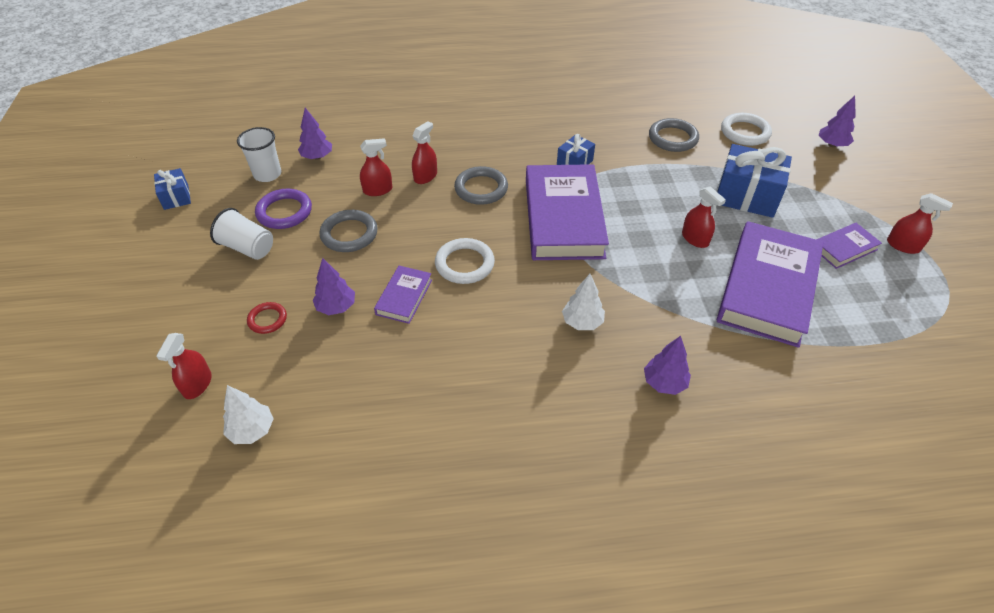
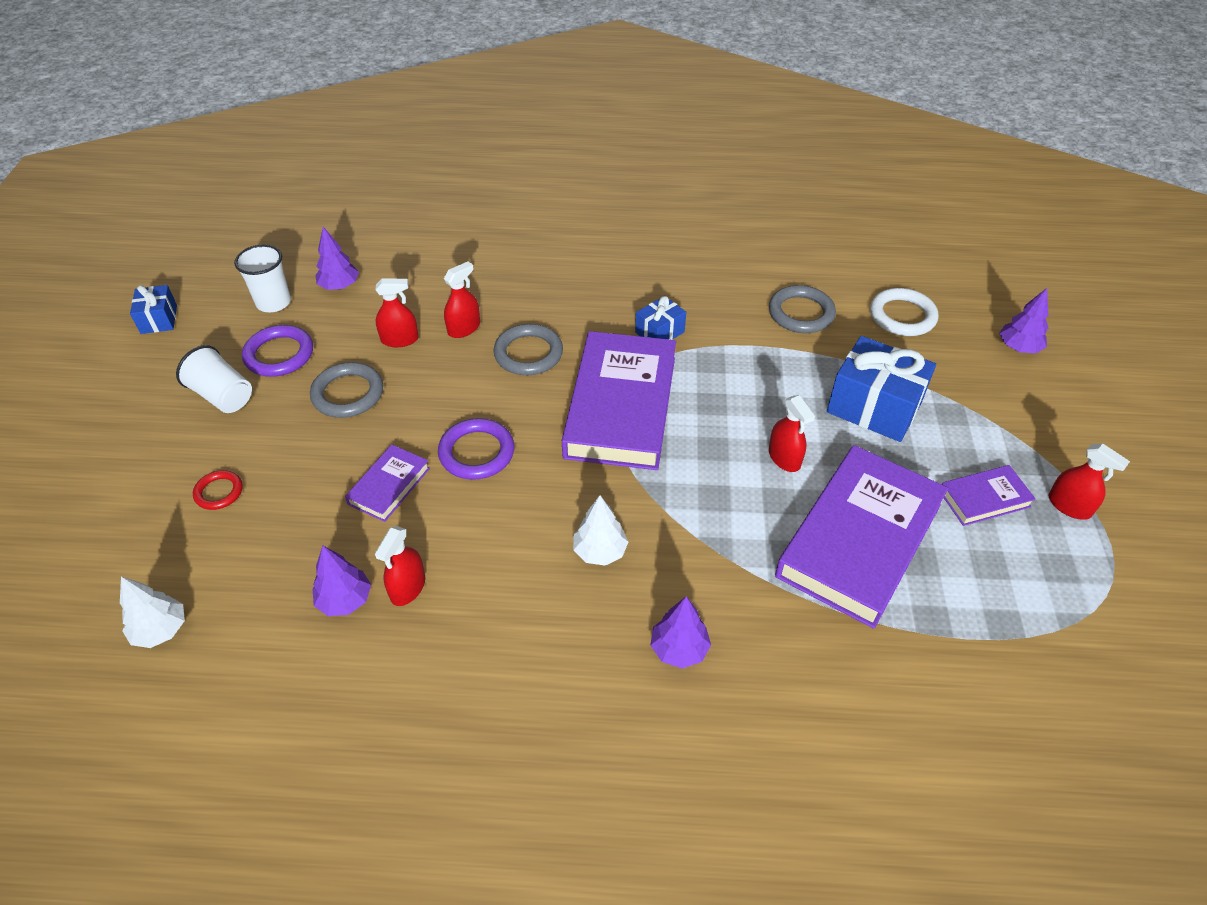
camera: 10 degrees right, 0 degrees up
(197, 384) = (115, 562): red spray bottle -> red spray bottle (408, 587)
(336, 307) = (304, 487): purple tree -> purple tree (345, 600)
(464, 264) = (476, 452): white ring -> purple ring

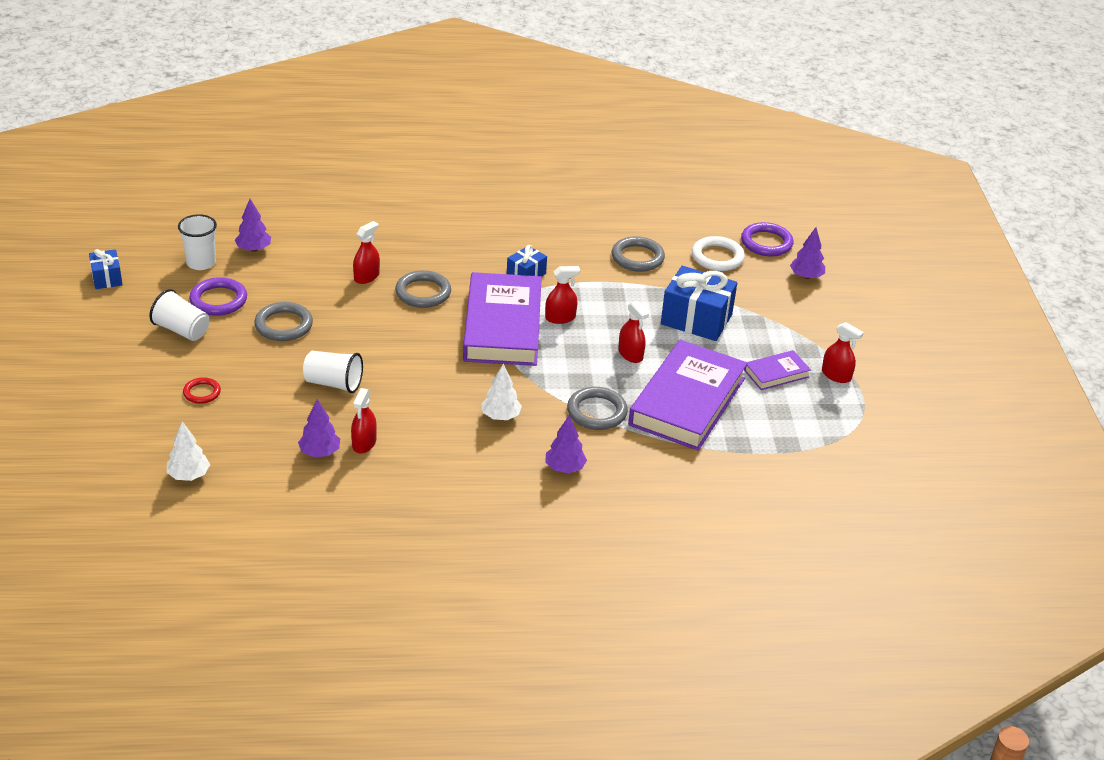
camera: 10 degrees left, 10 degrees down
(389, 486) = (333, 383): purple book -> white cup
(399, 339) = (315, 286): red spray bottle -> red spray bottle (560, 318)
(476, 452) = (396, 360): purple ring -> purple ring (766, 243)
(732, 551) = (596, 412): none -> grey ring

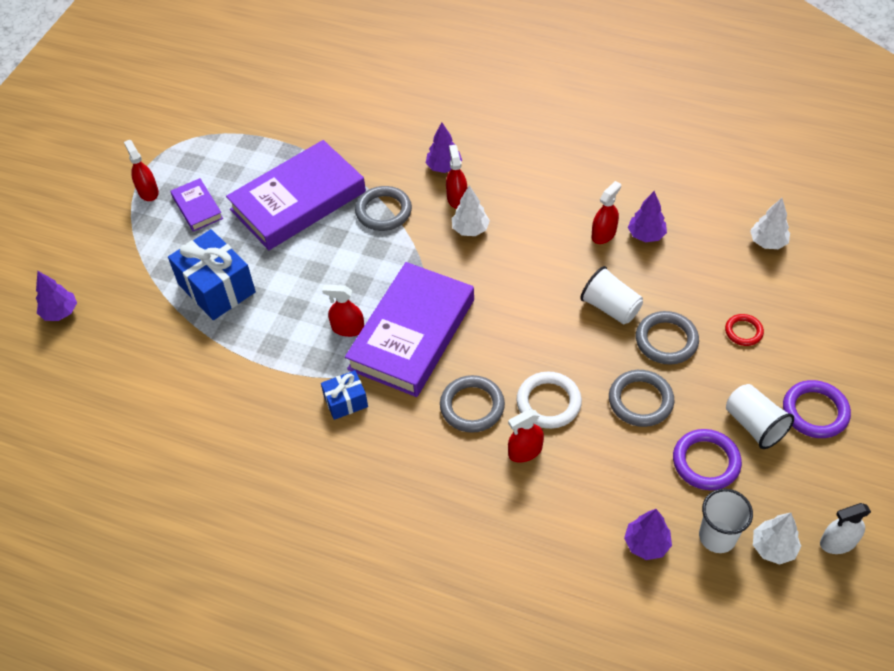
camera: 150 degrees left, 15 degrees up
(107, 278) = (838, 542): blue gift -> white spray bottle
(157, 266) = (773, 548): none -> white tree
(630, 354) = (310, 264): red spray bottle -> red spray bottle (457, 198)
(637, 257) = (208, 392): grey ring -> grey ring (666, 340)
(717, 257) = (124, 367): white ring -> white ring (548, 402)
(766, 243) = (54, 373): purple ring -> purple ring (815, 412)
(776, 373) = (197, 207): purple book -> purple book turned 60 degrees clockwise

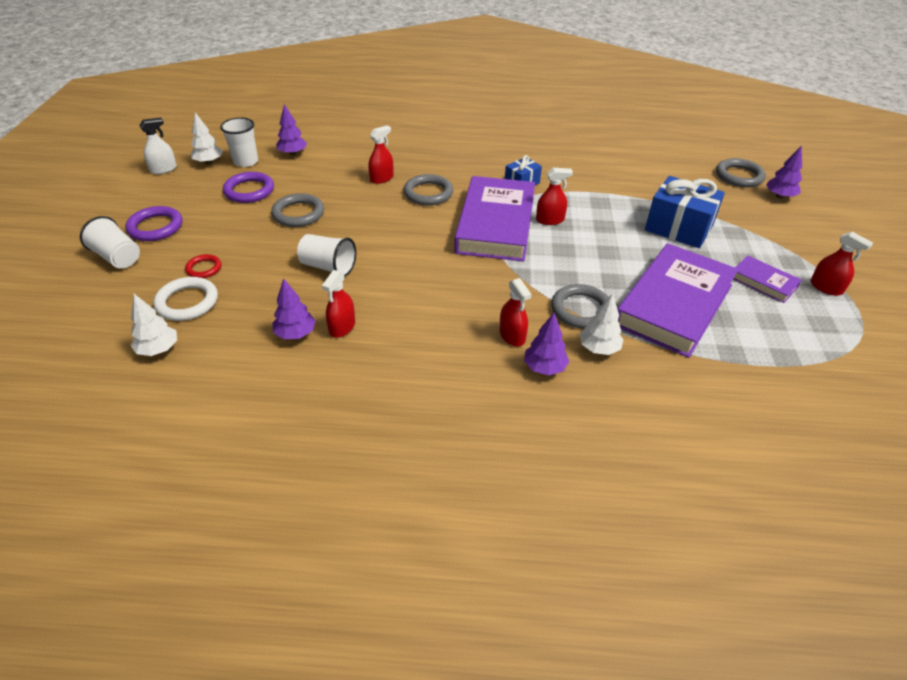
camera: 160 degrees right, 10 degrees down
(470, 229) = (483, 308): white tree -> white tree (599, 348)
(548, 402) = (371, 203): white ring -> white ring (187, 302)
(666, 340) = (276, 252): grey ring -> grey ring (739, 176)
(754, 425) = (208, 213): white cup -> white cup (117, 257)

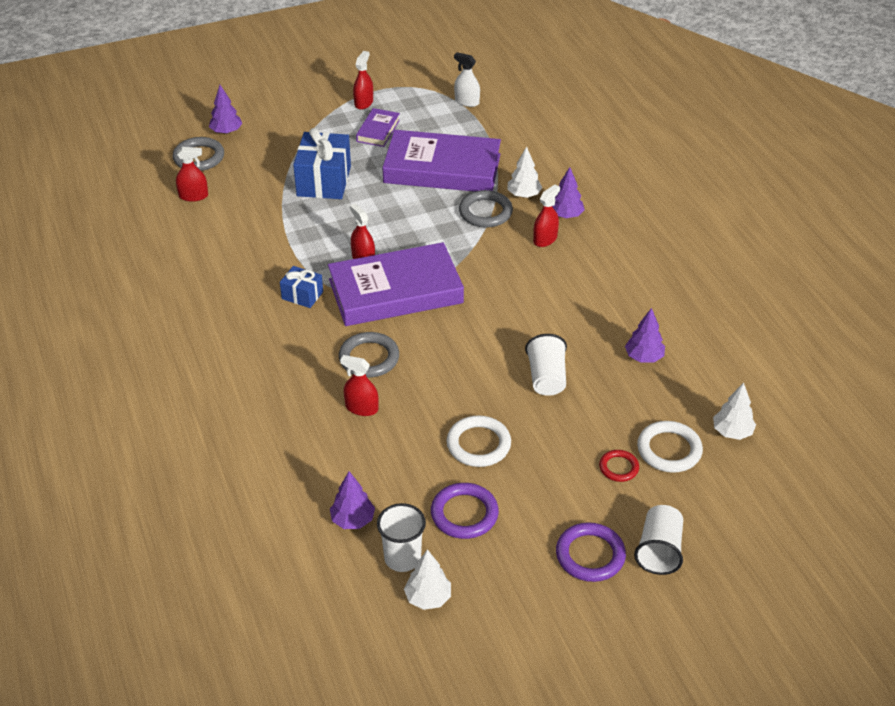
camera: 115 degrees left, 0 degrees up
(163, 169) = (476, 637): white spray bottle -> white spray bottle (467, 101)
(298, 214) = (478, 444): grey ring -> white ring
(342, 327) = (613, 334): red spray bottle -> red spray bottle (193, 196)

